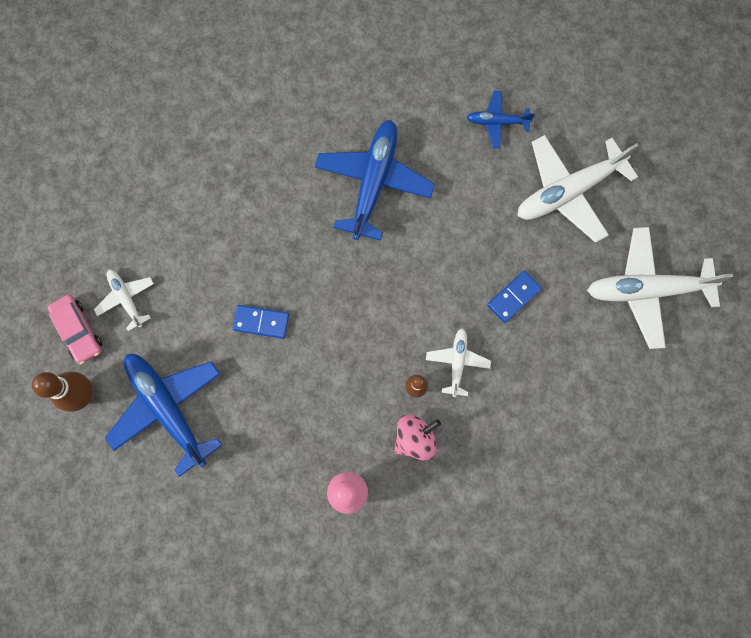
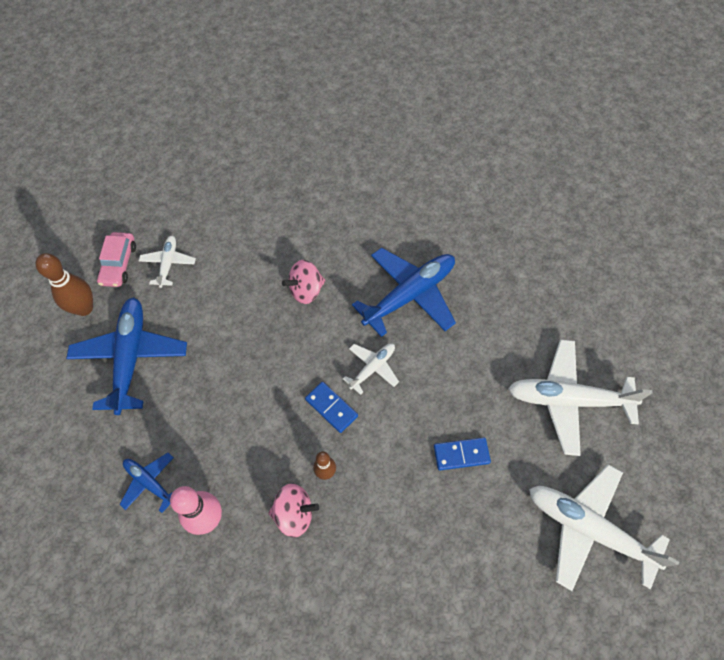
camera: 35 degrees right, 15 degrees down
(261, 322) = (247, 341): blue domino -> blue domino (331, 408)
(277, 239) = (306, 290): none -> pink spinning top
(457, 362) = (375, 475): white plane -> white plane (372, 368)
(497, 122) = (541, 310): blue plane -> blue plane (150, 483)

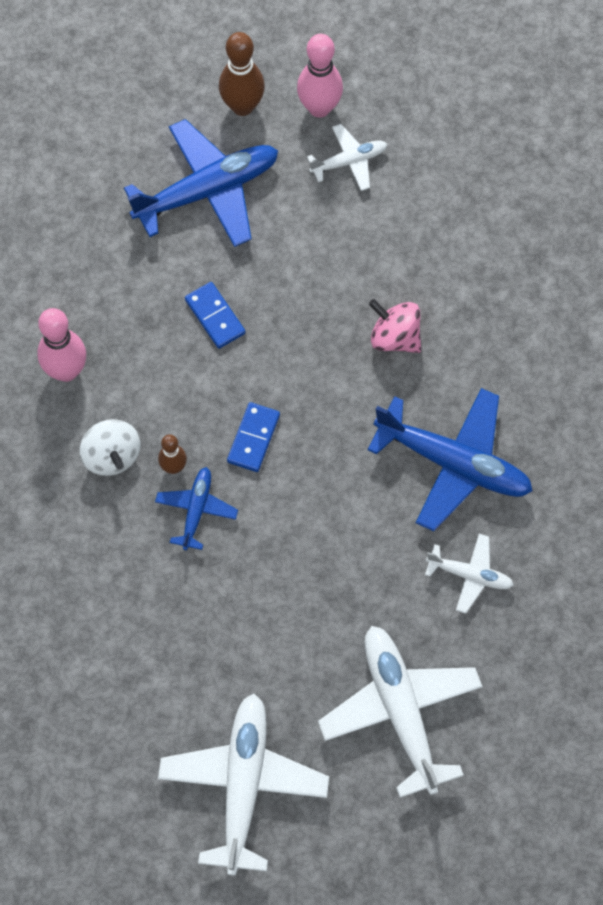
camera: 65 degrees right, 5 degrees up
(119, 264) = (319, 108): pink car -> pink bowling pin
(150, 483) = (77, 292): blue plane -> blue plane (196, 510)
(294, 514) = (112, 456): pink spinning top -> white spinning top
(372, 368) = (328, 462): white plane -> white plane (470, 575)
(461, 454) = (266, 608): blue domino -> blue domino (215, 316)

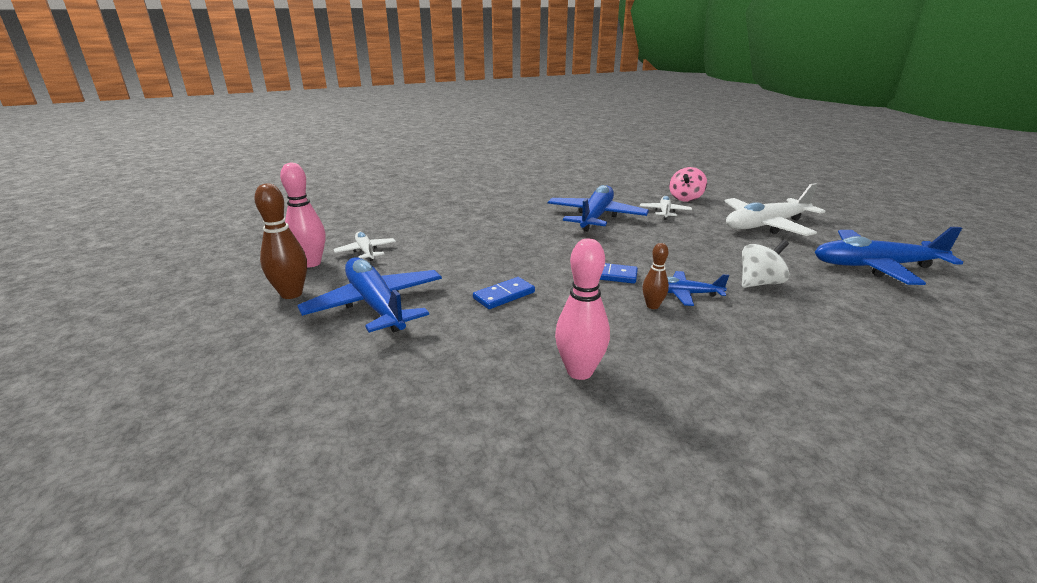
camera: 95 degrees left, 40 degrees down
(112, 456) = (660, 337): white spinning top -> white spinning top (759, 283)
(243, 784) = (875, 266): white plane -> blue plane
(395, 337) = (512, 234): pink spinning top -> pink spinning top (685, 198)

